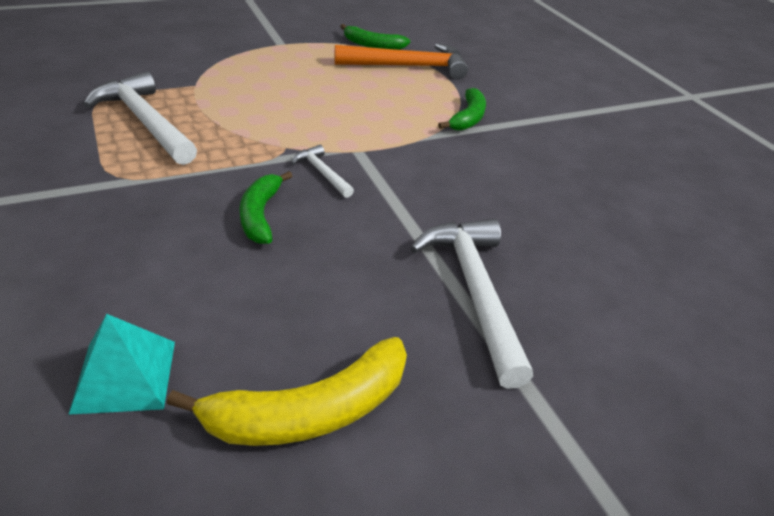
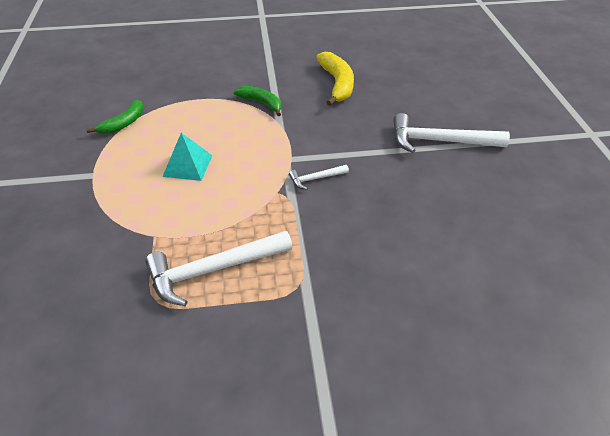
camera: 70 degrees left, 5 degrees up
(125, 375) = (505, 279): turquoise pyramid -> turquoise pyramid (187, 165)
(260, 215) = (361, 213): green banana -> none
(310, 411) = (523, 211): yellow banana -> yellow banana (337, 84)
(408, 66) = (172, 112): orange hammer -> none

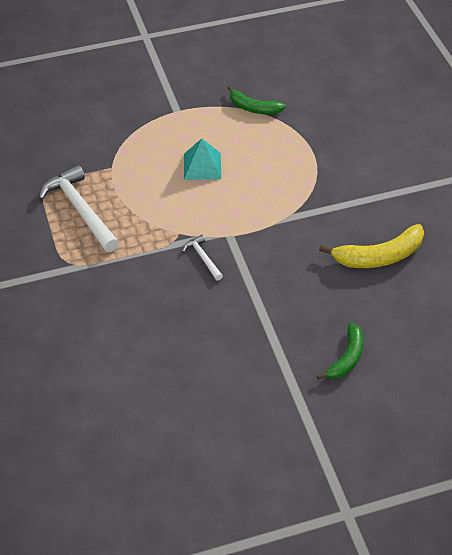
camera: 80 degrees right, 5 degrees up
(261, 103) = (318, 198): green banana -> green banana (346, 358)
(439, 141) = (289, 355): white hammer -> none

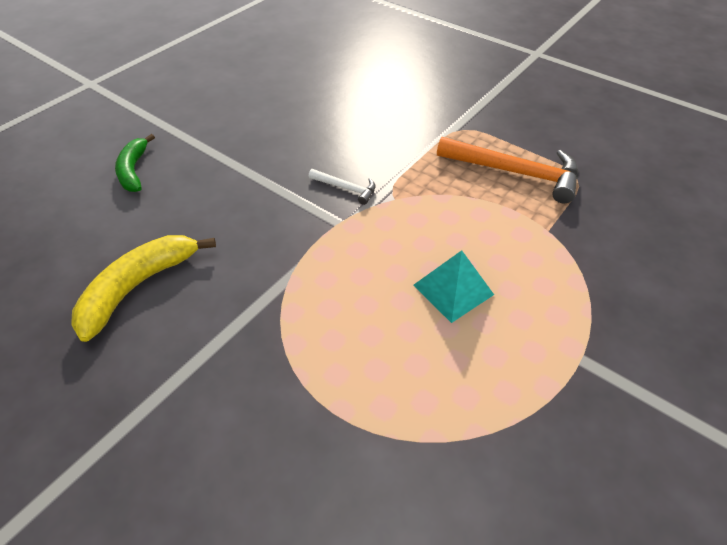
camera: 145 degrees right, 0 degrees up
(80, 210) = (515, 173): white hammer -> orange hammer
(254, 108) = (485, 442): green banana -> none

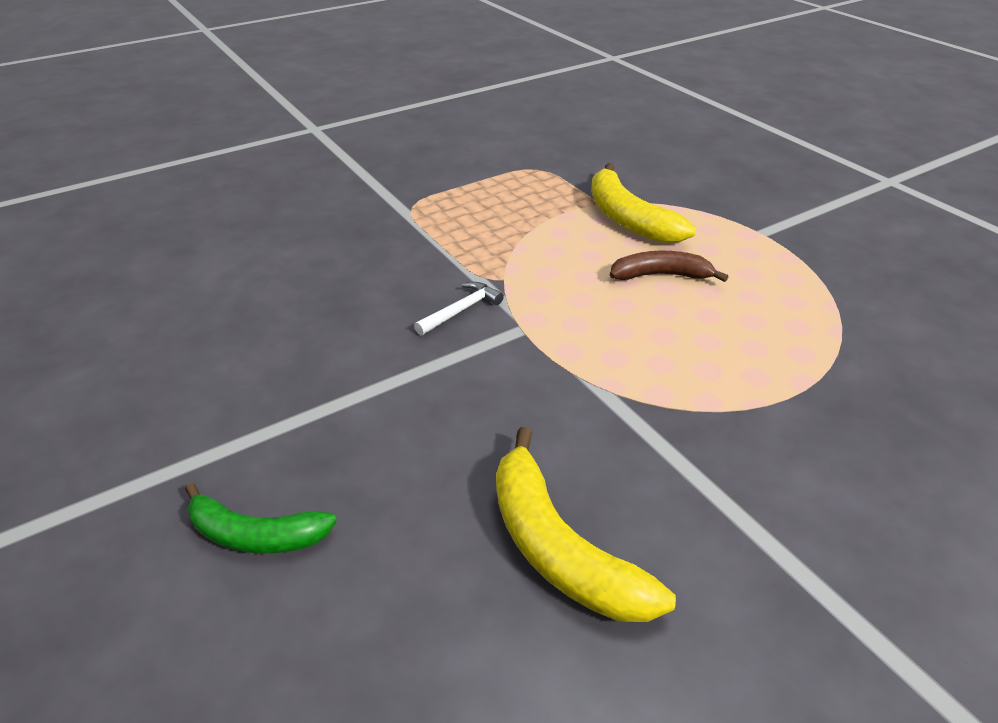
camera: 70 degrees left, 10 degrees down
(453, 290) = (661, 275): turquoise pyramid -> brown banana
(515, 173) = (509, 197): orange hammer -> none
(534, 252) = (628, 219): none -> yellow banana

